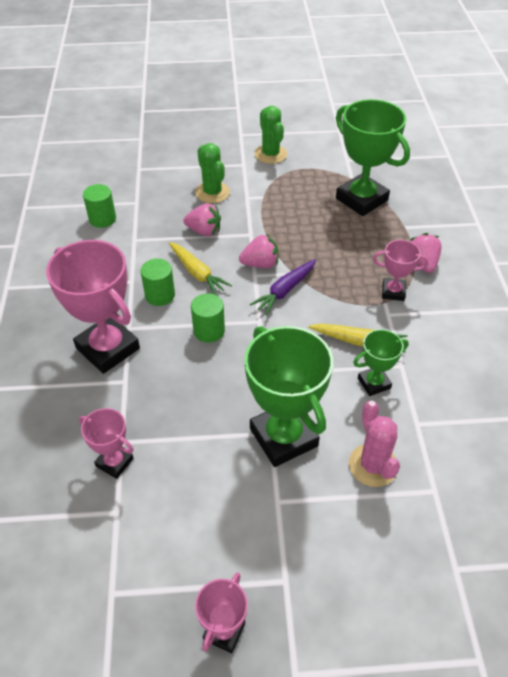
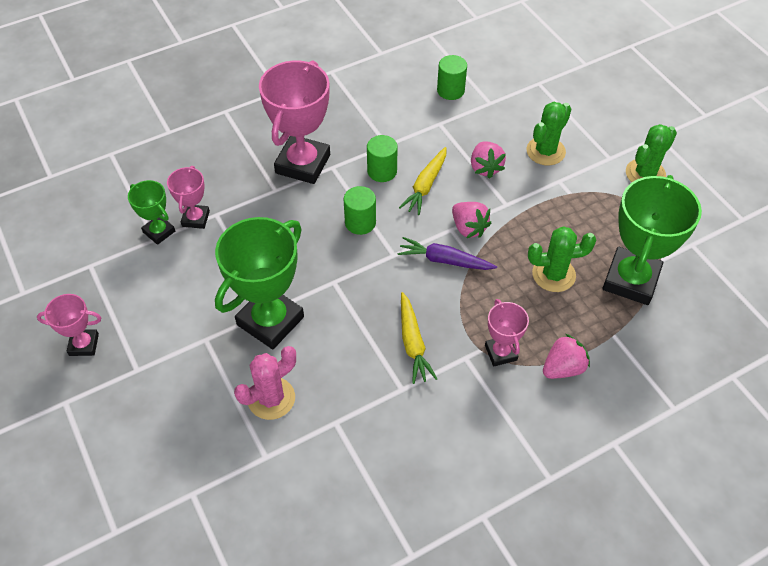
camera: 65 degrees right, 5 degrees up
(335, 235) = (553, 274): none -> green cactus
(374, 383) = (366, 371): green trophy -> green trophy (159, 232)

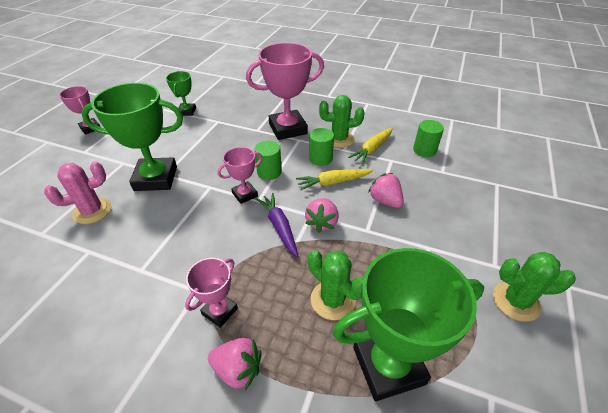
camera: 50 degrees right, 10 degrees down
(196, 219) = (207, 117): pink trophy -> pink trophy (245, 194)
(271, 398) = (92, 211): pink cactus -> pink cactus turned 45 degrees counterclockwise
(413, 343) = (188, 252): yellow carrot -> yellow carrot (372, 149)
(485, 168) = (385, 201): pink strawberry -> pink strawberry turned 105 degrees clockwise
(545, 151) = (444, 223): green cactus -> green cactus (339, 139)

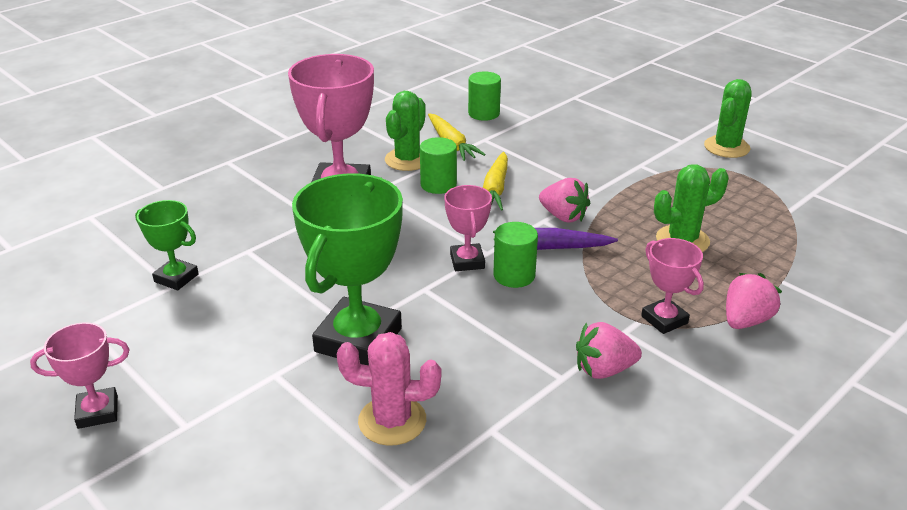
camera: 65 degrees left, 10 degrees down
(92, 211) = (392, 421): pink cactus -> pink cactus turned 75 degrees counterclockwise
(269, 172) = (433, 231): green cylinder -> green cylinder (514, 275)
(385, 201) = (554, 166): pink strawberry -> pink strawberry (604, 370)
(388, 365) = (769, 231): green trophy -> none

